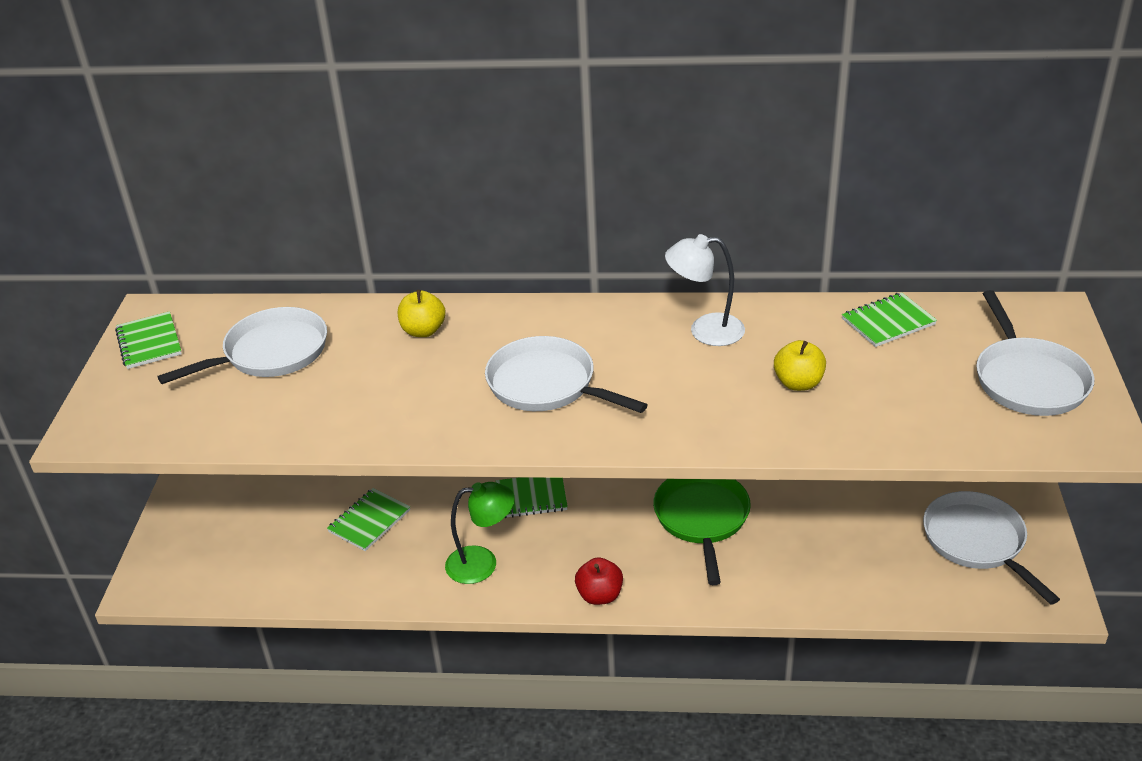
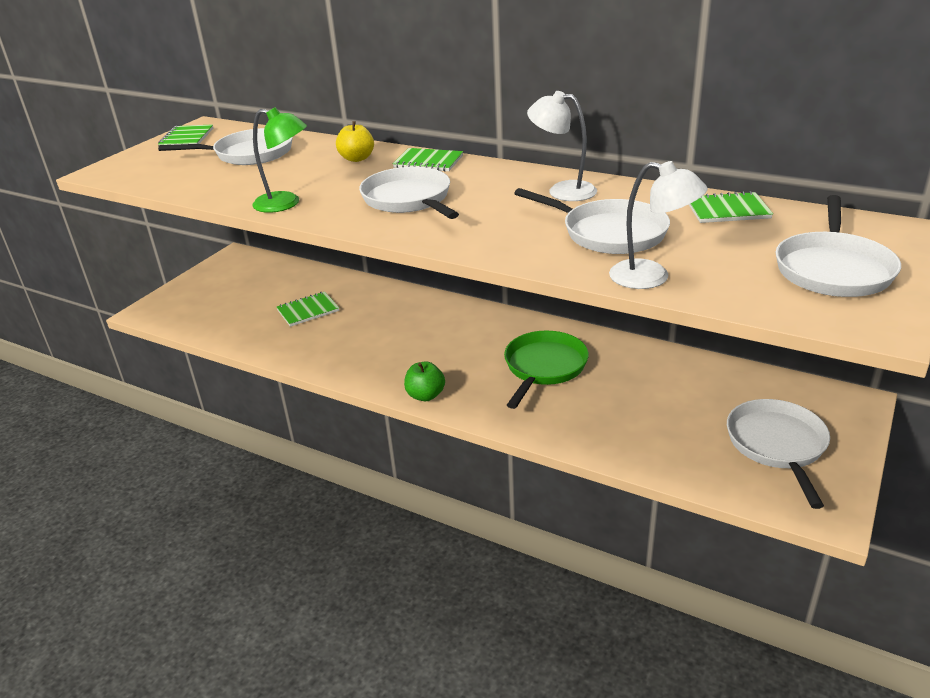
camera: 25 degrees right, 5 degrees down
(482, 563) = (360, 353): green lamp -> green lamp (285, 204)
(531, 497) = (427, 323): green notebook -> green notebook (428, 162)
(599, 595) = (425, 395): red apple -> green apple
(798, 383) = (608, 233): yellow apple -> white pan
(881, 434) = (651, 277): none -> white lamp

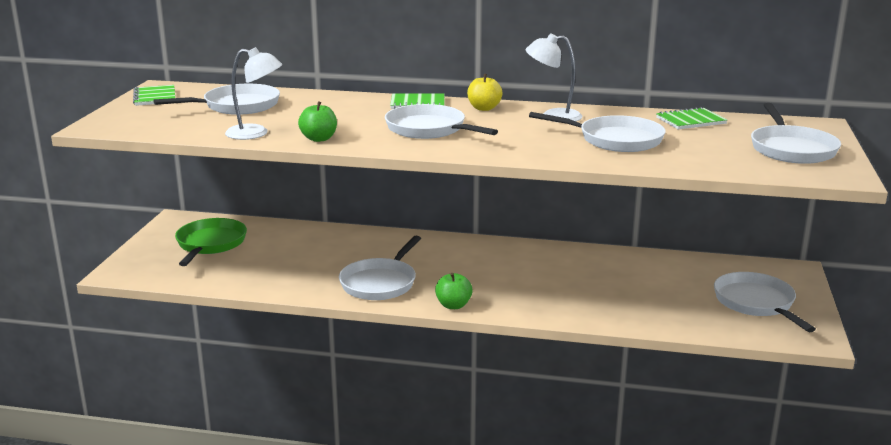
camera: 20 degrees left, 10 degrees down
(285, 204) = (319, 139): green lamp -> green apple
(308, 310) = (291, 256): green notebook -> none
(357, 158) = (348, 104): yellow apple -> yellow apple (484, 108)
(370, 355) = (380, 283): none -> white pan
(544, 367) = (542, 274): green pan -> green pan (210, 244)
(651, 277) = (672, 163): white lamp -> white lamp (255, 133)

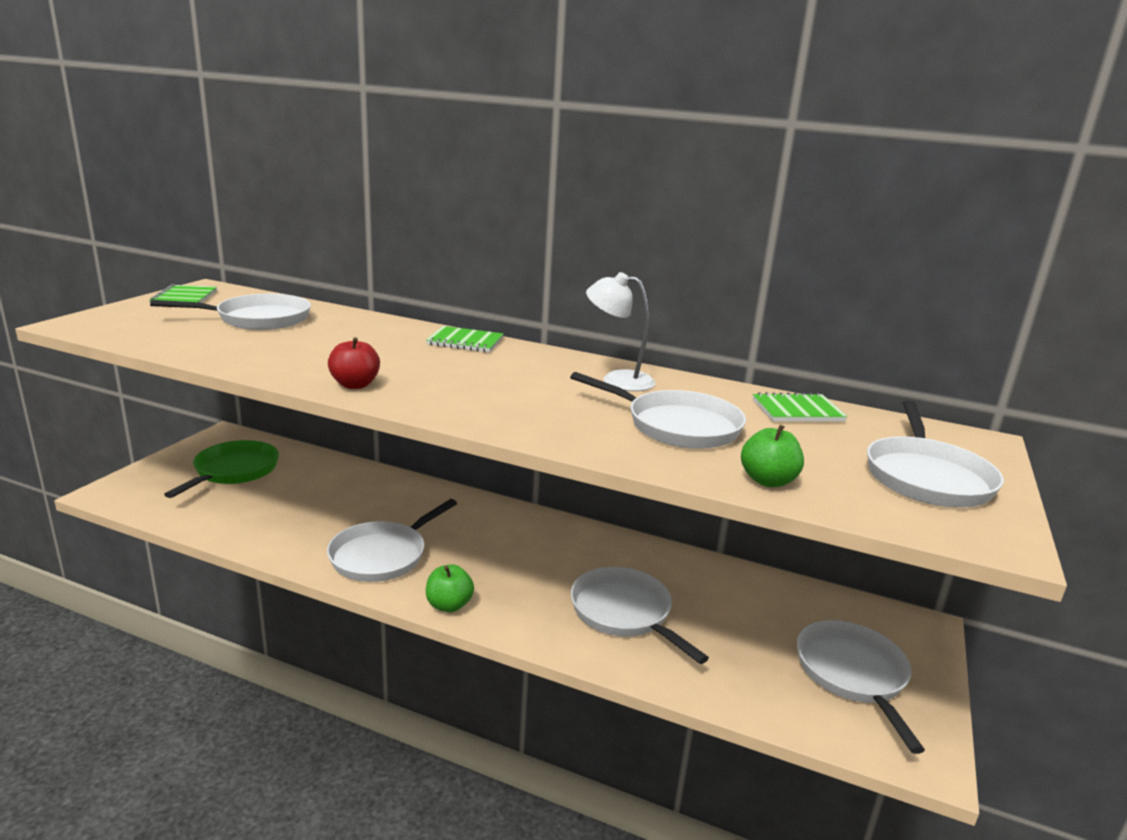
camera: 10 degrees right, 0 degrees up
(255, 133) = (237, 355): white lamp -> none
(319, 139) = (301, 372): green apple -> green apple (768, 481)
(368, 142) = (355, 385): none -> red apple
(429, 129) = (447, 377): white pan -> white pan (624, 613)
(484, 108) = (539, 358): yellow apple -> none

